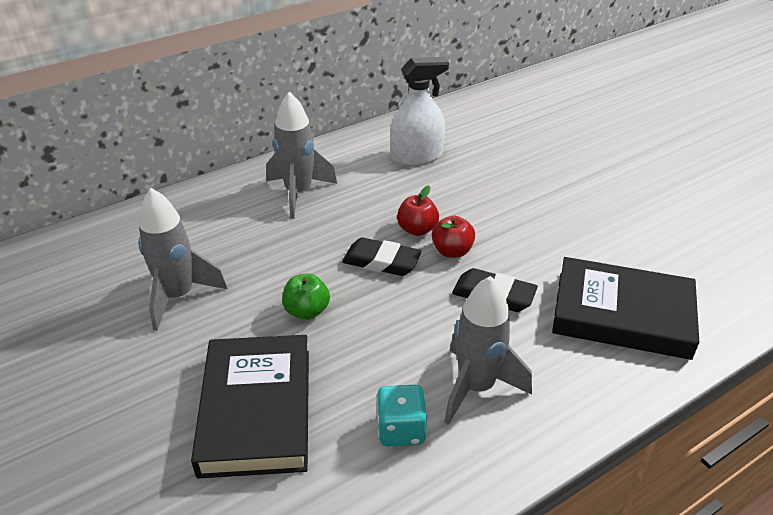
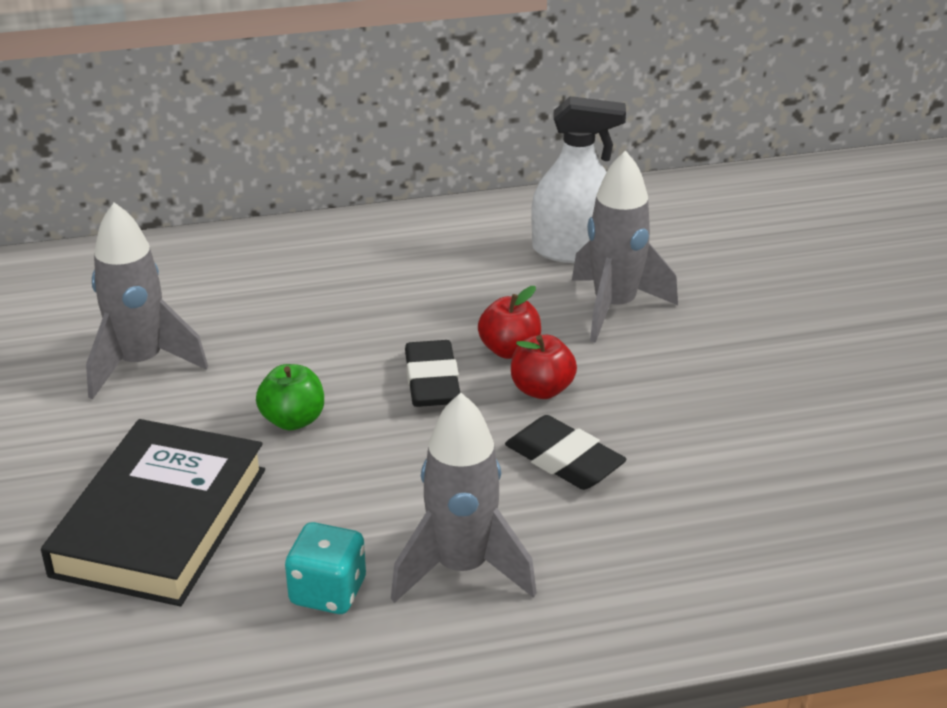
camera: 20 degrees right, 5 degrees down
(298, 193) = (372, 267): grey rocket -> grey rocket (614, 307)
(381, 262) = (432, 381): black eraser -> black eraser turned 45 degrees clockwise
(622, 314) = (740, 531): black book -> none

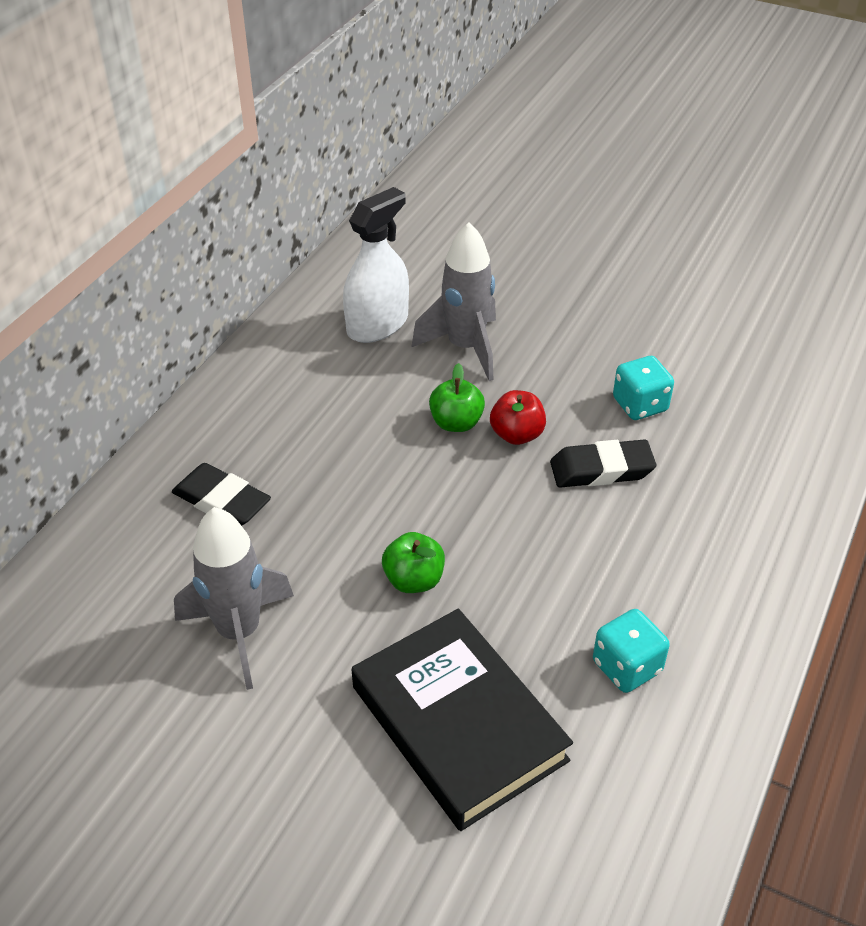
camera: 50 degrees left, 10 degrees up
(432, 381) = (448, 481): black eraser -> black eraser (222, 501)
(462, 568) = (664, 583): grey rocket -> none
(510, 350) = (456, 423): red apple -> green apple
(689, 443) = (640, 405): none -> turquoise dice

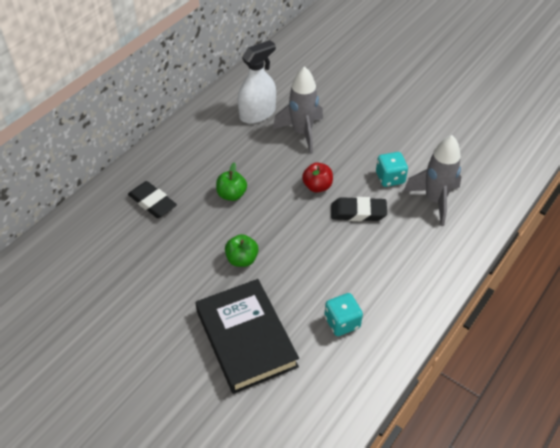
camera: 10 degrees right, 5 degrees up
(239, 632) = (146, 274): grey rocket -> grey rocket (434, 200)
(456, 423) = (286, 175): green apple -> green apple (231, 194)

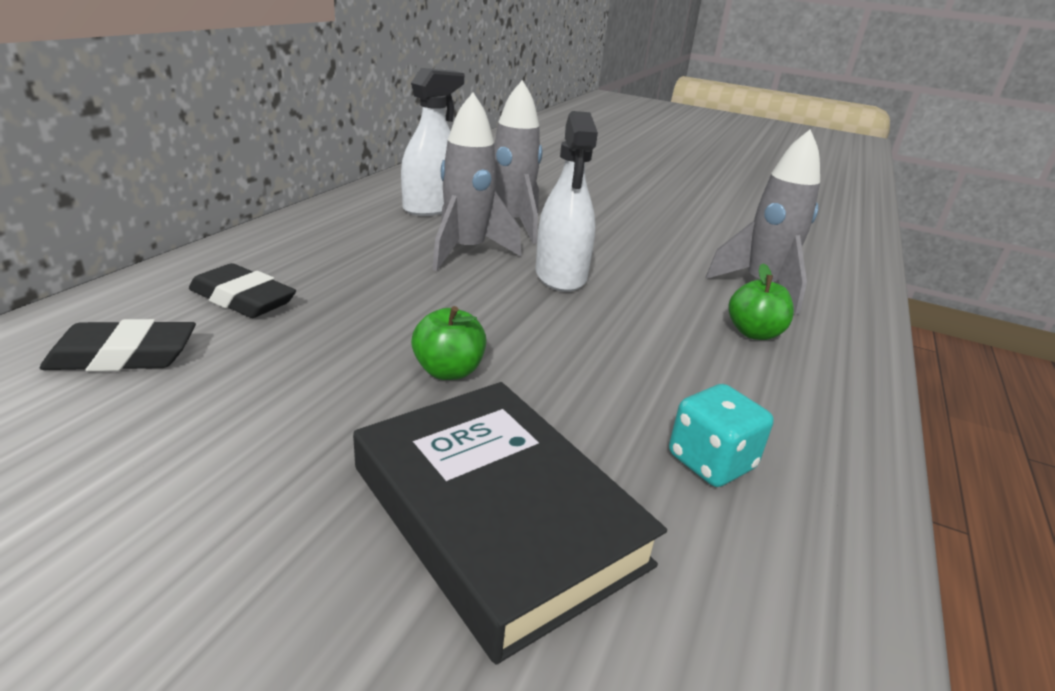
camera: 15 degrees left, 20 degrees down
(231, 194) = (407, 287): green apple -> green apple (754, 333)
(269, 162) = (466, 252): none -> grey rocket
(317, 186) = (561, 276): red apple -> white spray bottle
(358, 212) = (647, 303): black eraser -> black eraser (123, 356)
(390, 178) = (675, 266): turquoise dice -> none

